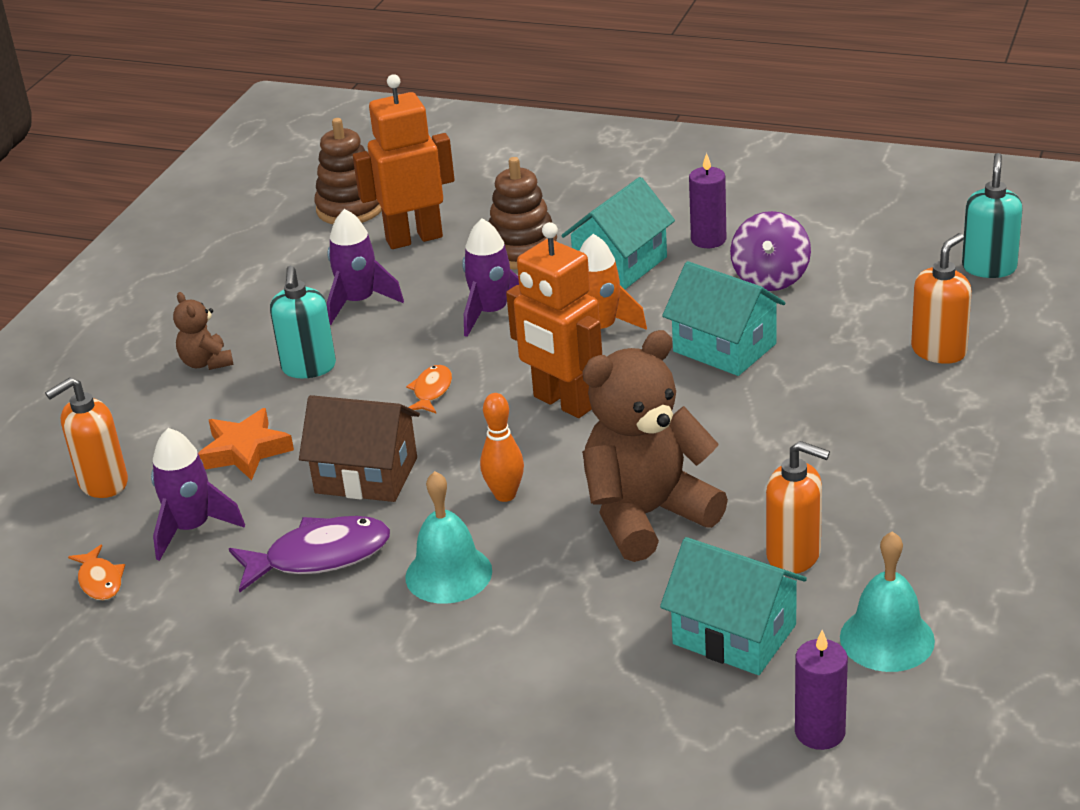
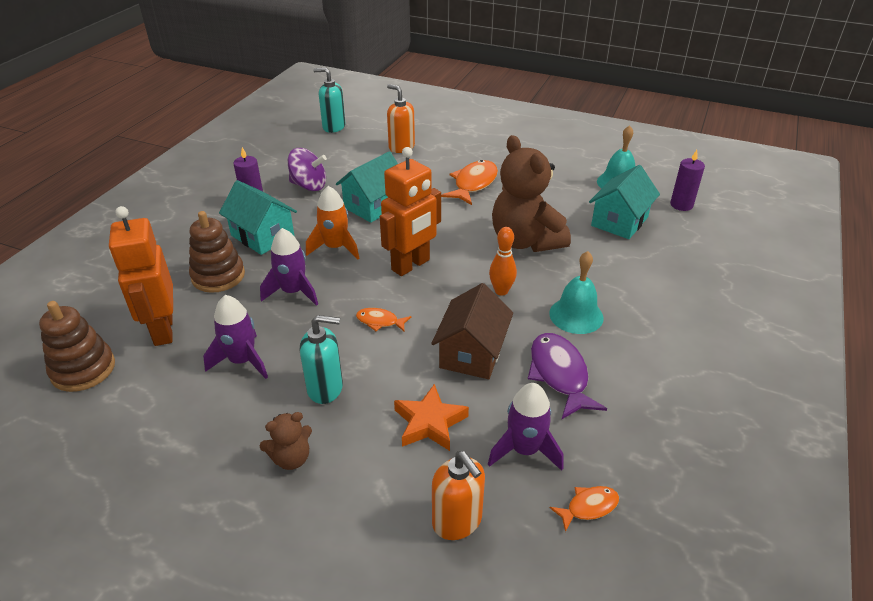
camera: 90 degrees left, 5 degrees up
(794, 555) = (560, 200): orange soap dispenser -> none
(826, 446) = (473, 184): none -> orange fish

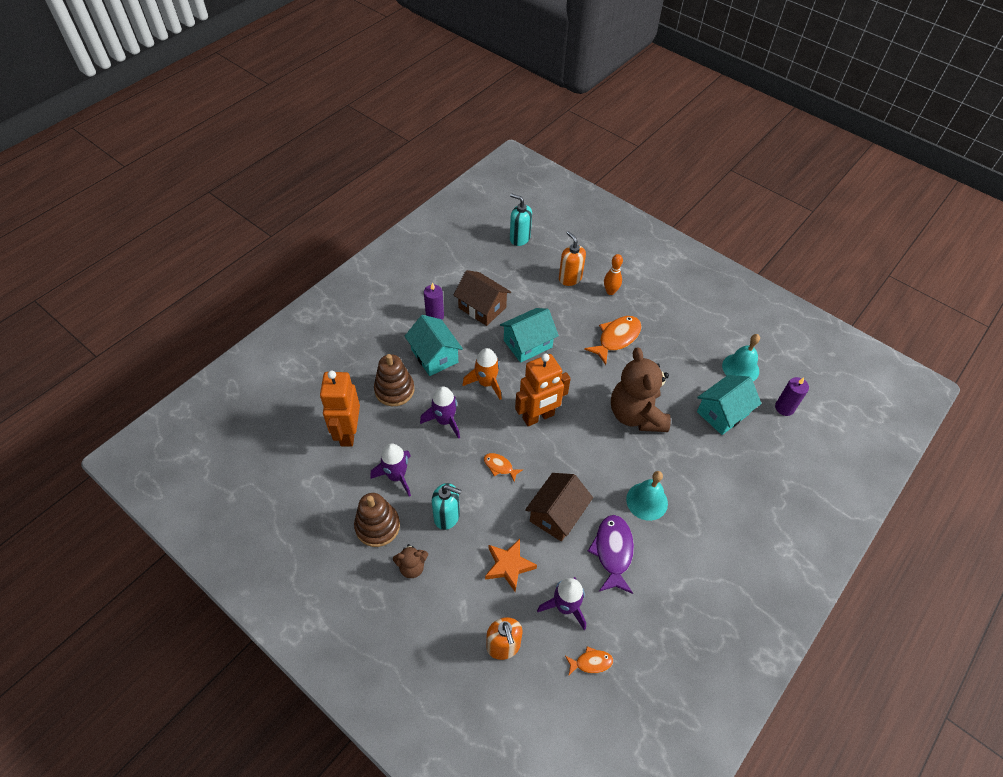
camera: 15 degrees right, 15 degrees up
(83, 369) = (292, 454): brown stacking toy -> brown stacking toy (377, 526)
(309, 186) = (482, 307): purple spinning top -> brown house
(501, 291) = (598, 461): orange bowling pin -> orange bowling pin (610, 291)

